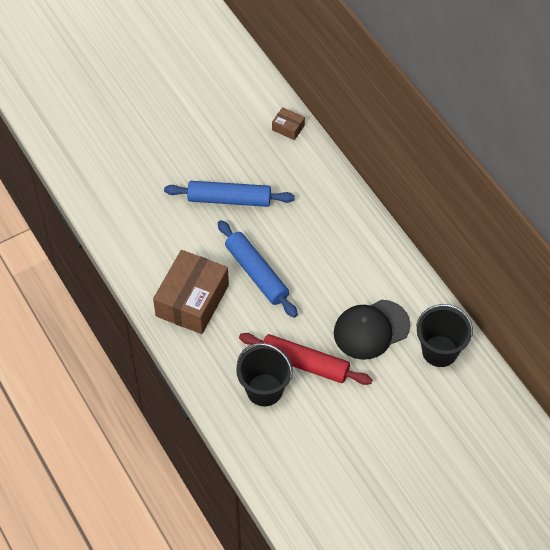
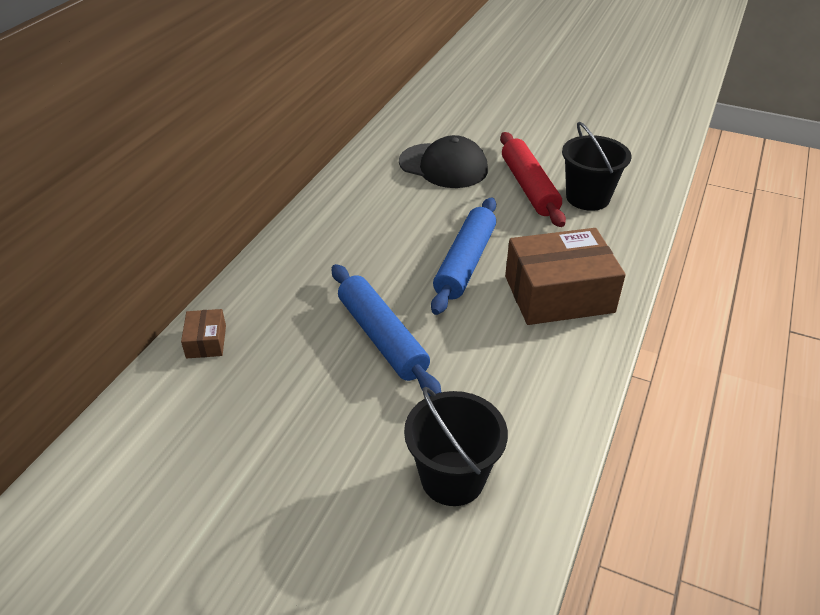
camera: 125 degrees left, 15 degrees down
(439, 351) = (421, 126): black bucket -> black bucket (452, 478)

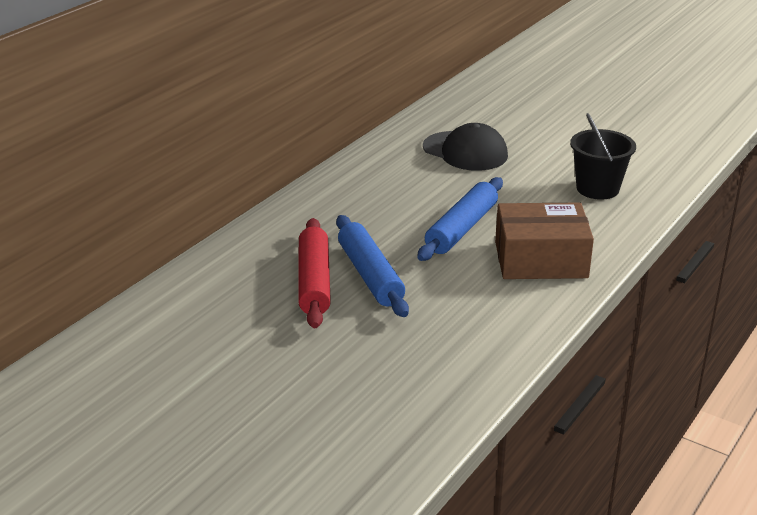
camera: 10 degrees right, 10 degrees down
(206, 341) = (218, 263): brown box -> none
(452, 478) = (403, 373): black bucket -> none
(528, 187) = (542, 175): red rolling pin -> red rolling pin (314, 282)

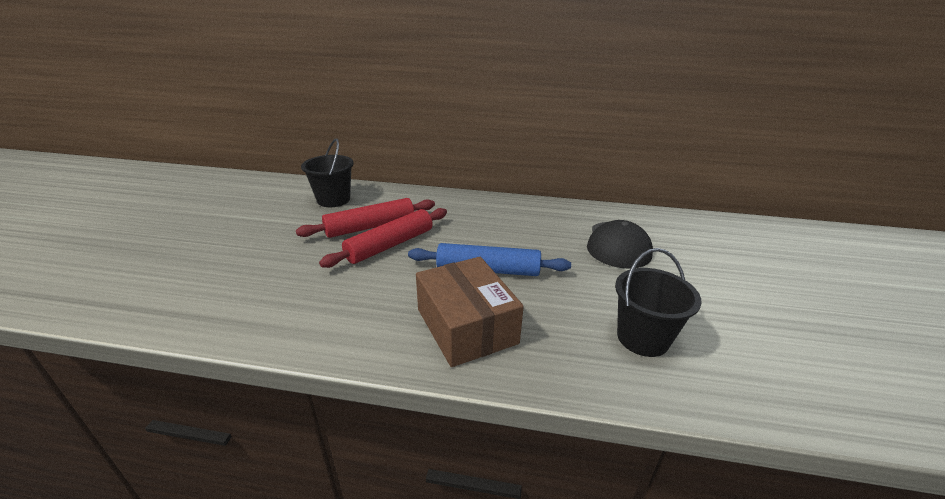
camera: 65 degrees right, 0 degrees up
(208, 300) = (333, 200): none -> black bucket
(370, 275) = (390, 245): blue rolling pin -> red rolling pin

